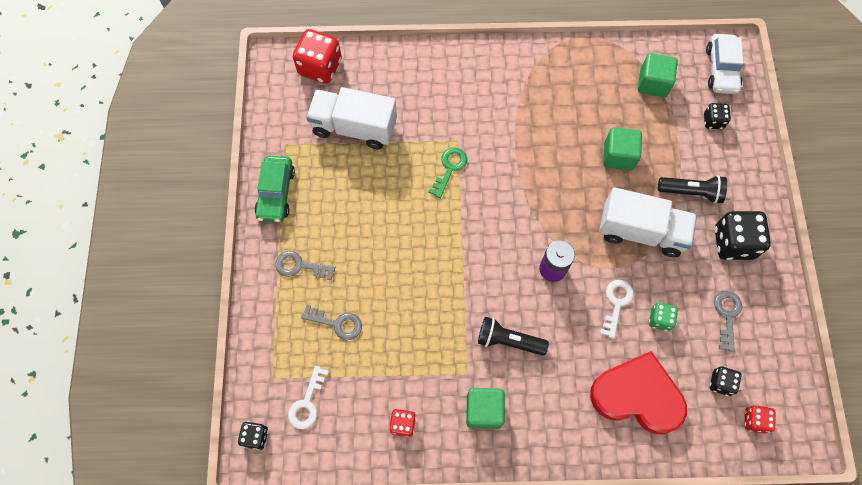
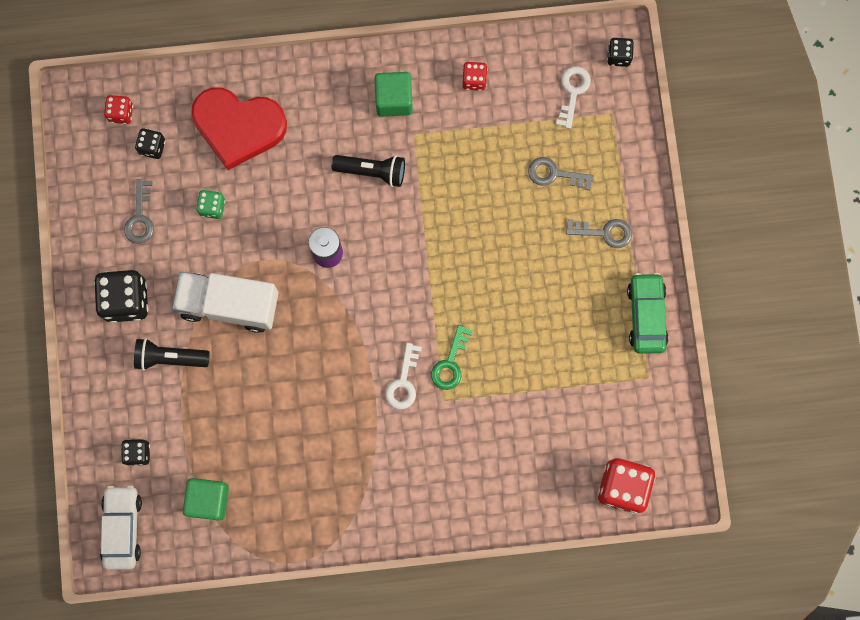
camera: 175 degrees right, 10 degrees up
(354, 127) = (568, 406): white truck -> none
(616, 303) = (258, 220): white key -> white key (403, 382)
(618, 156) = (253, 396): green cube -> none

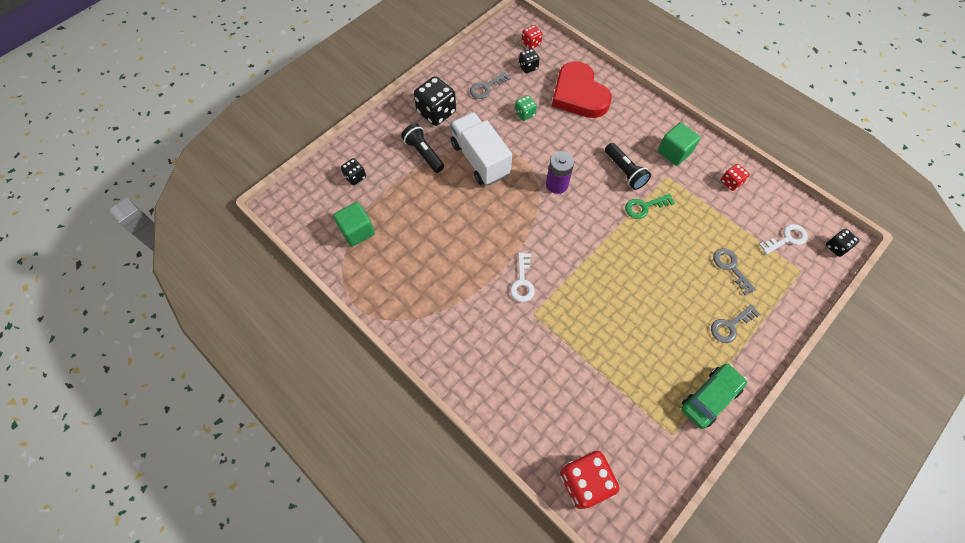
camera: 50 degrees right, 15 degrees down
(122, 528) = (304, 200): white car -> none
(403, 382) = (522, 282): white key -> white key turned 60 degrees counterclockwise
(450, 363) = (559, 299): green key -> green key (644, 207)
(604, 232) = (730, 326): grey key -> grey key turned 90 degrees clockwise

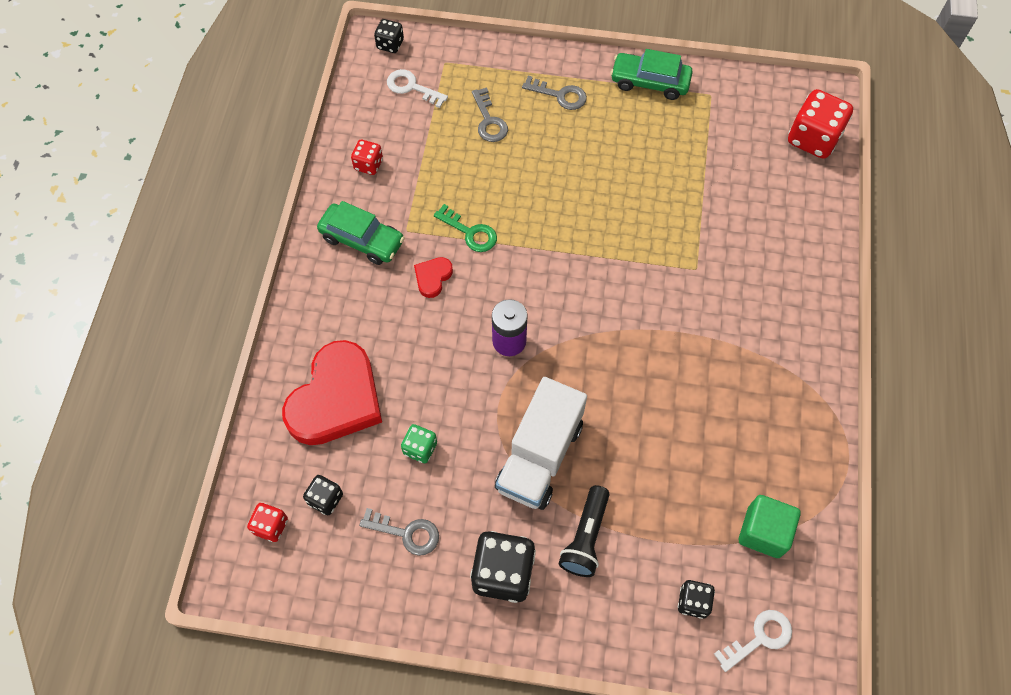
camera: 125 degrees left, 0 degrees up
(522, 282) = (669, 301): white key -> white key (759, 638)
(624, 171) = (433, 277): black flashlight -> red heart
(674, 152) = (362, 240): green cube -> green car
(730, 267) = (489, 121): grey key -> grey key turned 45 degrees counterclockwise

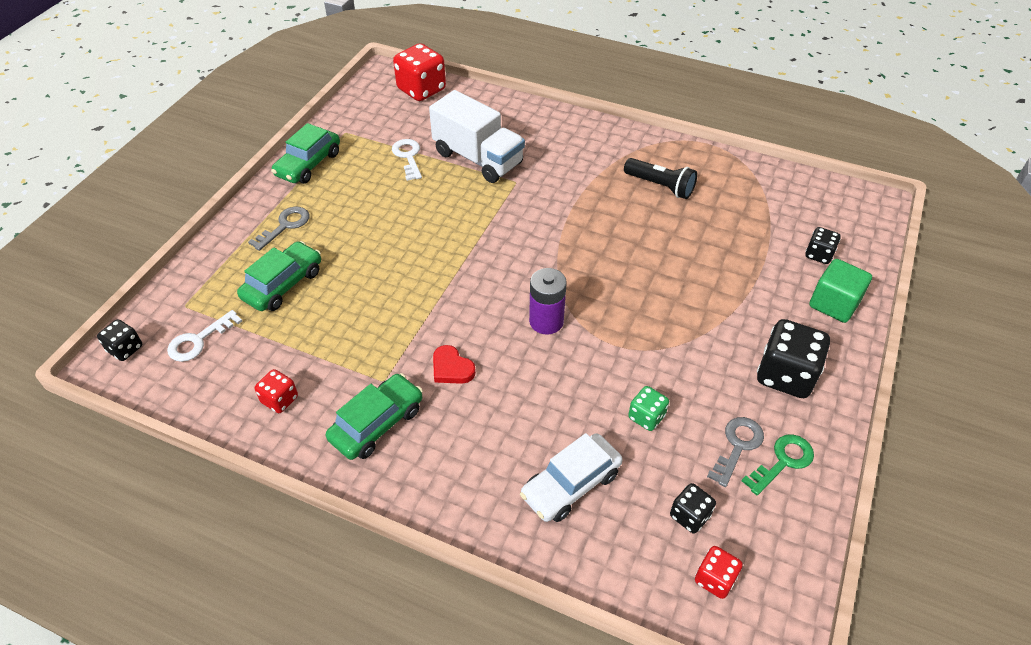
camera: 75 degrees left, 15 degrees down
(336, 399) = (571, 484): red heart -> white car
(470, 232) = (411, 326): green key -> green key (783, 461)
(489, 121) = (283, 284): grey key -> green car
(540, 456) = (673, 324): white truck -> white truck (478, 158)
(585, 537) = (756, 309): black flashlight -> black flashlight (660, 186)
(759, 638) = (849, 225): white key -> white key (408, 157)
(763, 532) = (762, 201): green cube -> green cube (834, 304)

